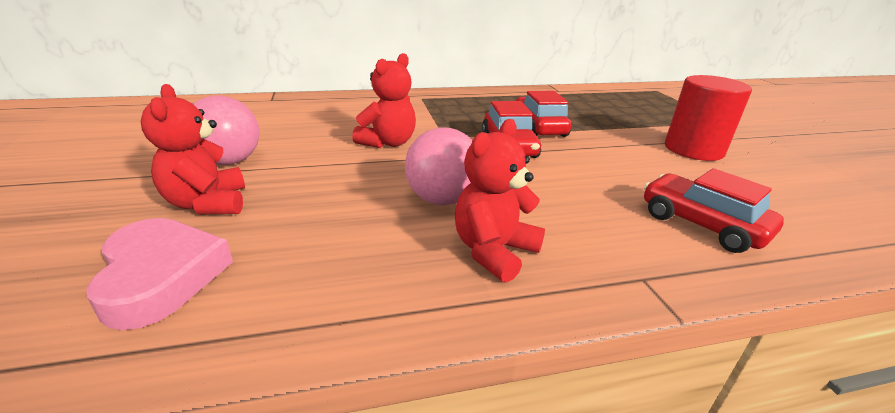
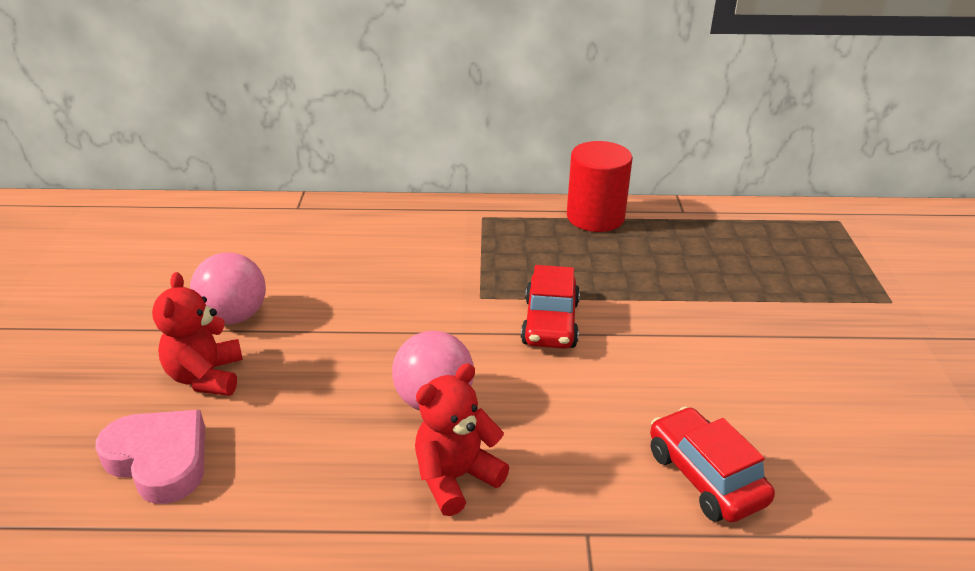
camera: 15 degrees right, 5 degrees up
(161, 277) = (160, 460): pink heart -> pink heart turned 45 degrees counterclockwise
(388, 143) = (409, 302): red teddy bear -> none
(539, 127) = (608, 290): red car -> none
(693, 149) = (795, 354): red cylinder -> red cylinder (595, 217)

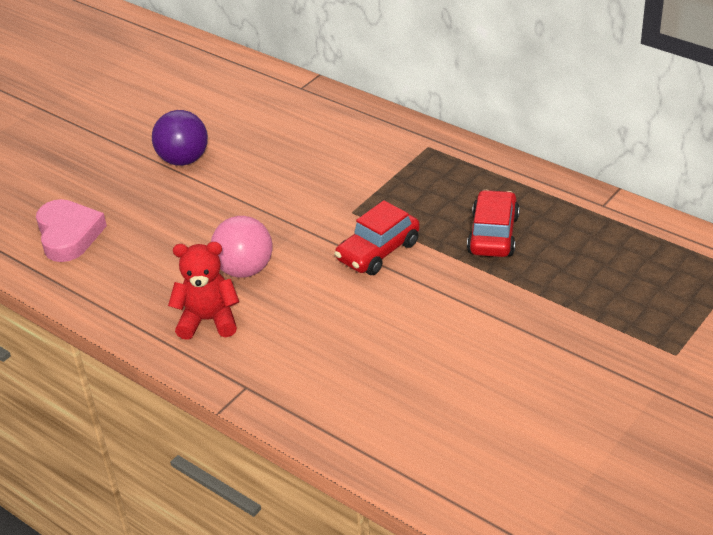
camera: 40 degrees right, 5 degrees up
(206, 377) = (133, 195): red teddy bear -> none
(234, 316) = (183, 160): pink ball -> purple ball
(595, 217) = (519, 181): red cylinder -> none
(705, 476) = (354, 394): red car -> red car (493, 234)

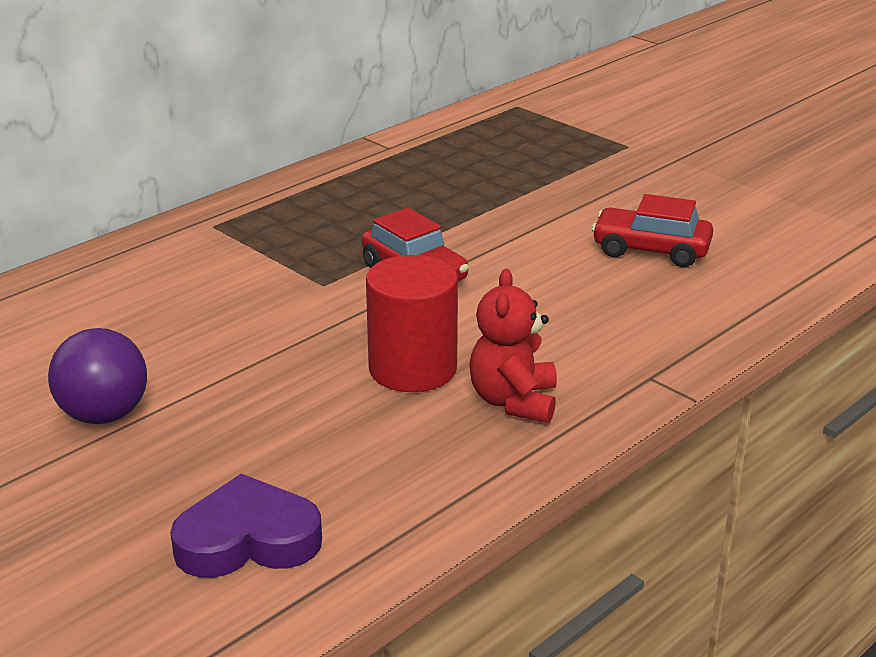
camera: 85 degrees left, 10 degrees down
(69, 235) = (247, 540): pink heart -> purple heart
(244, 269) = (412, 369): pink ball -> red cylinder
(493, 234) = (413, 205): red car -> red car (651, 250)

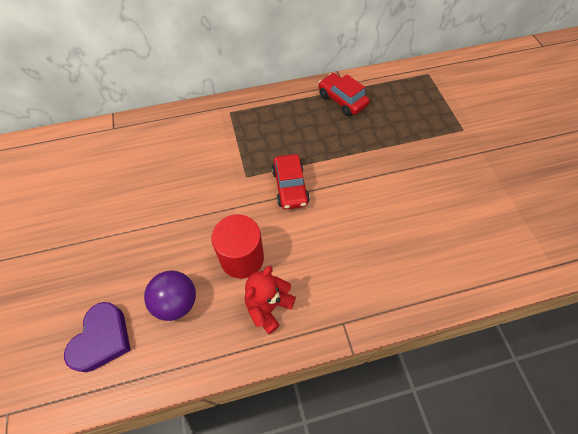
camera: 30 degrees right, 30 degrees up
(104, 415) = (106, 225): purple ball -> purple ball (176, 302)
(247, 540) = (102, 339): purple heart -> purple heart turned 90 degrees clockwise
(651, 250) = (414, 222): red car -> red car (342, 100)

